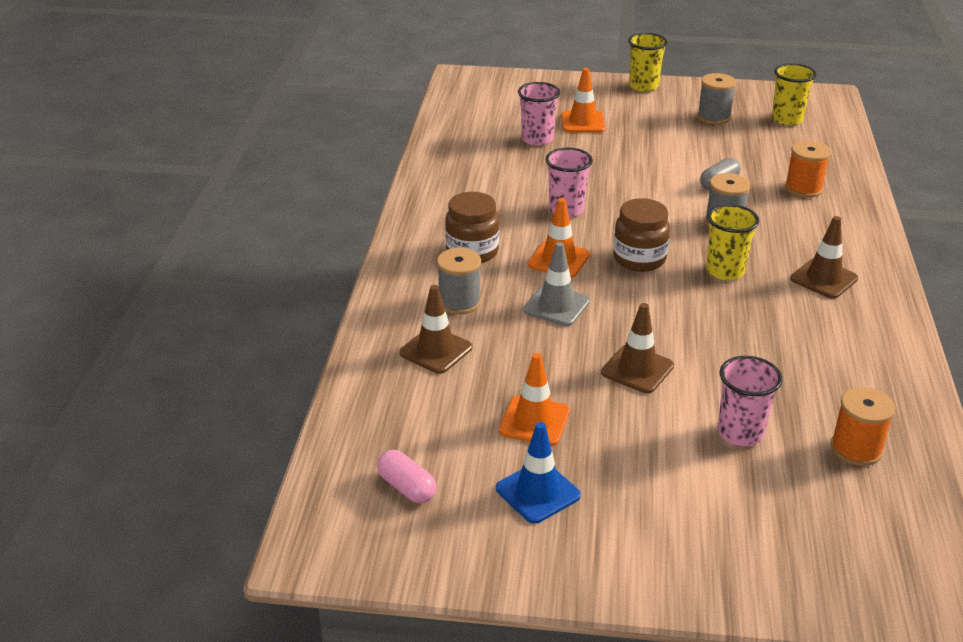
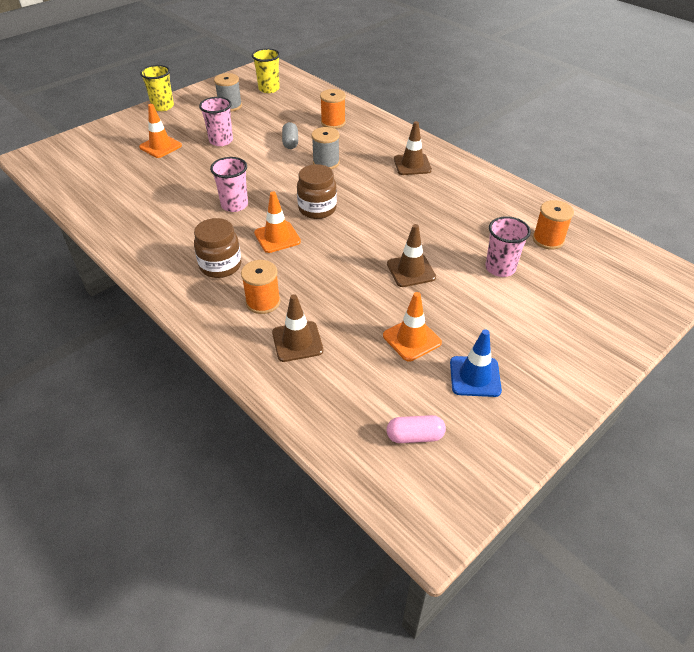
camera: 50 degrees left, 10 degrees up
(459, 302) = (263, 302): grey spool -> orange spool
(537, 139) = (148, 171): pink cup -> pink cup (221, 141)
(556, 306) = (318, 265): grey traffic cone -> none
(725, 271) = (366, 189): yellow cup -> none

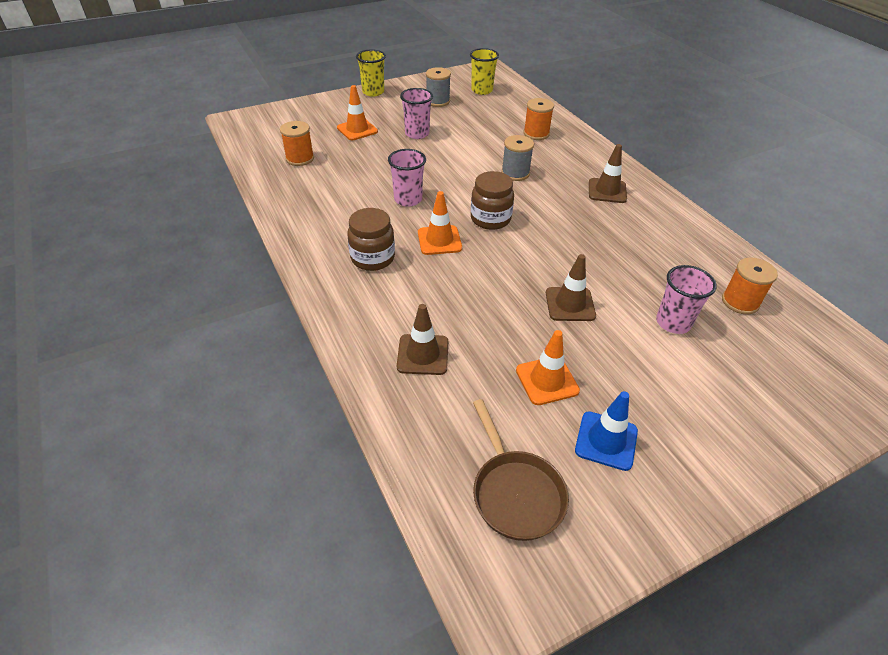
camera: 15 degrees right, 0 degrees up
(263, 302) = (402, 304): orange spool -> orange spool (300, 158)
(290, 142) = (485, 146): grey capsule -> none
(415, 436) = (515, 493): pink capsule -> brown pan

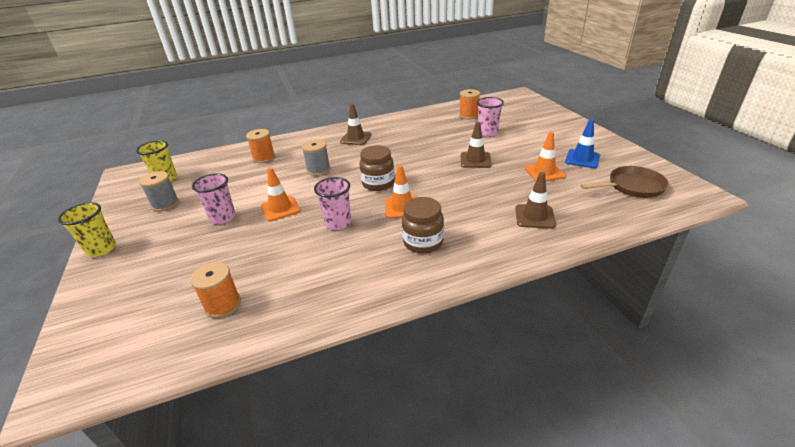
camera: 80 degrees left, 10 degrees down
(357, 130) = (185, 259): orange traffic cone -> orange traffic cone (280, 208)

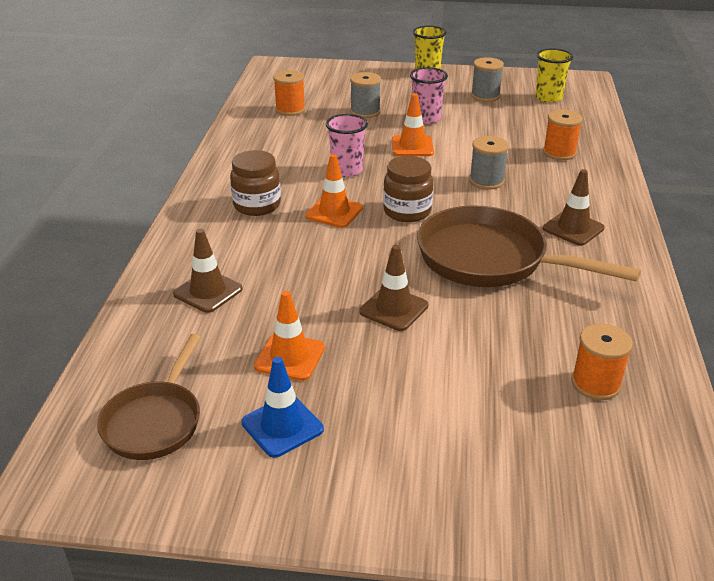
camera: 115 degrees right, 0 degrees up
(216, 253) = (365, 112): none -> grey spool
(406, 150) = (490, 259): none -> brown pan
(487, 133) = (485, 368): pink cup -> none

